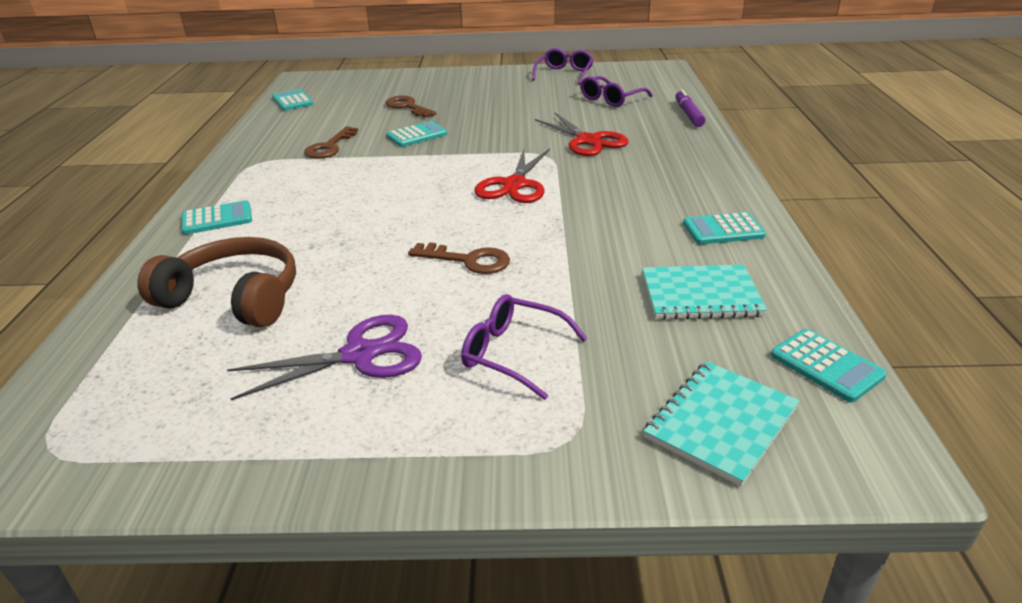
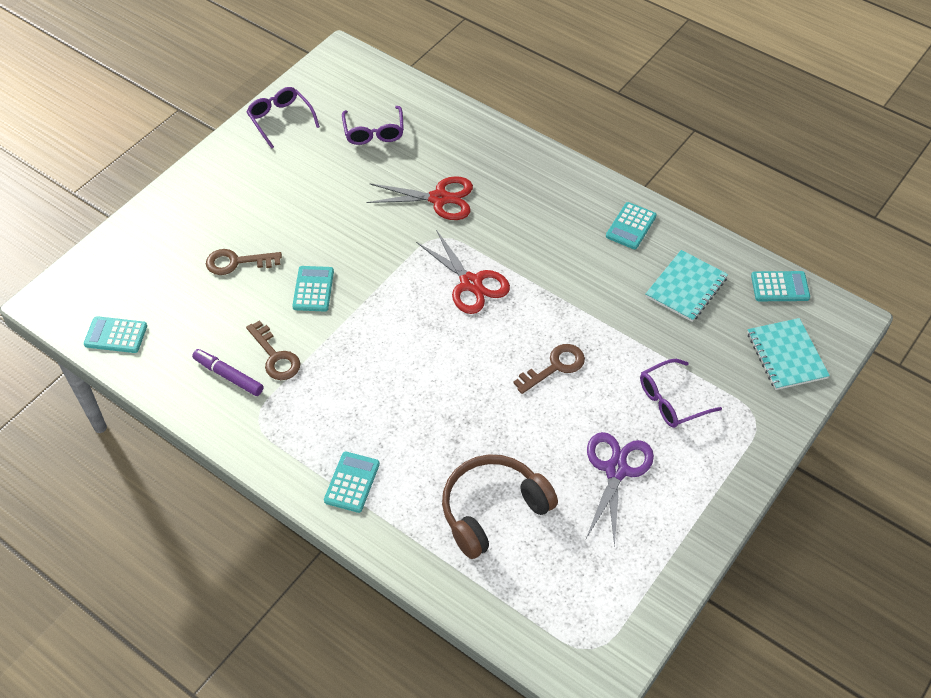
camera: 55 degrees left, 20 degrees up
(688, 114) = (453, 114): purple marker -> purple marker (228, 376)

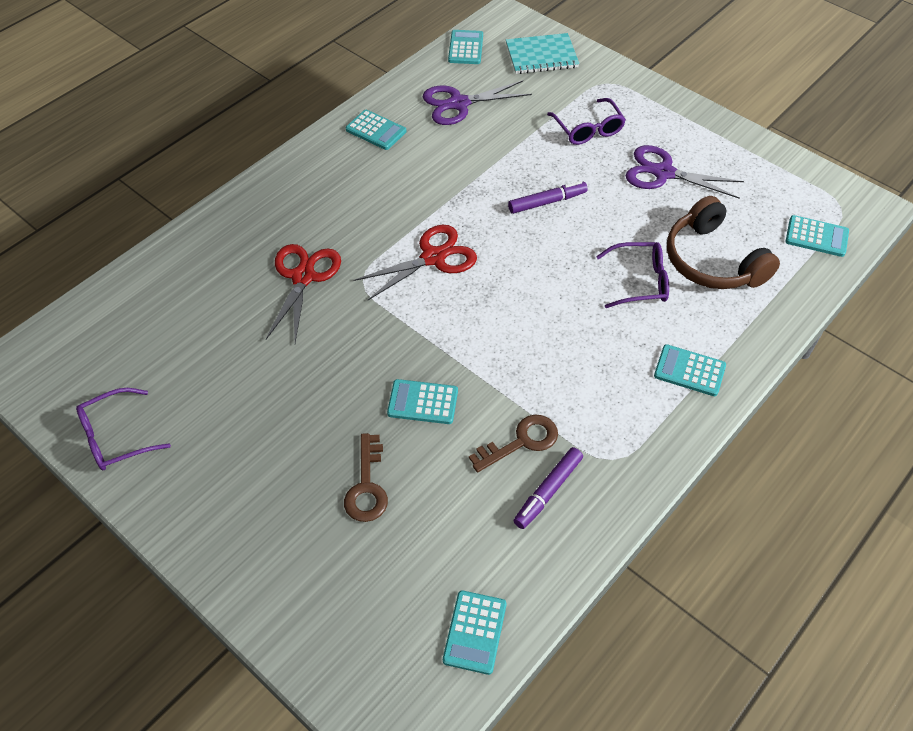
camera: 85 degrees left, 0 degrees up
(374, 132) = (174, 334): purple glasses -> purple glasses (639, 281)
(540, 616) = (816, 236): none -> turquoise calculator
(555, 367) = (547, 202): brown key -> purple marker
(686, 287) = (459, 104): turquoise notebook -> purple scissors

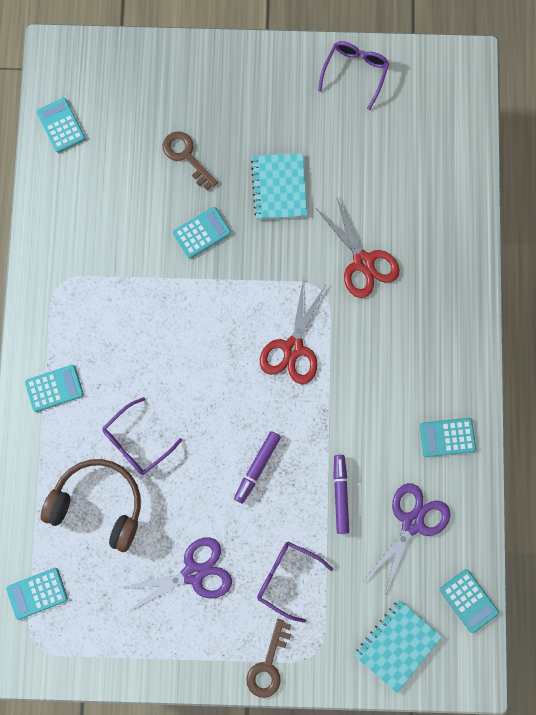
camera: 140 degrees right, 25 degrees up
(307, 388) = (279, 187): none -> turquoise notebook
(521, 442) = (122, 253): brown key -> brown key (268, 665)
(548, 491) = (82, 233): purple marker -> purple marker (340, 494)

